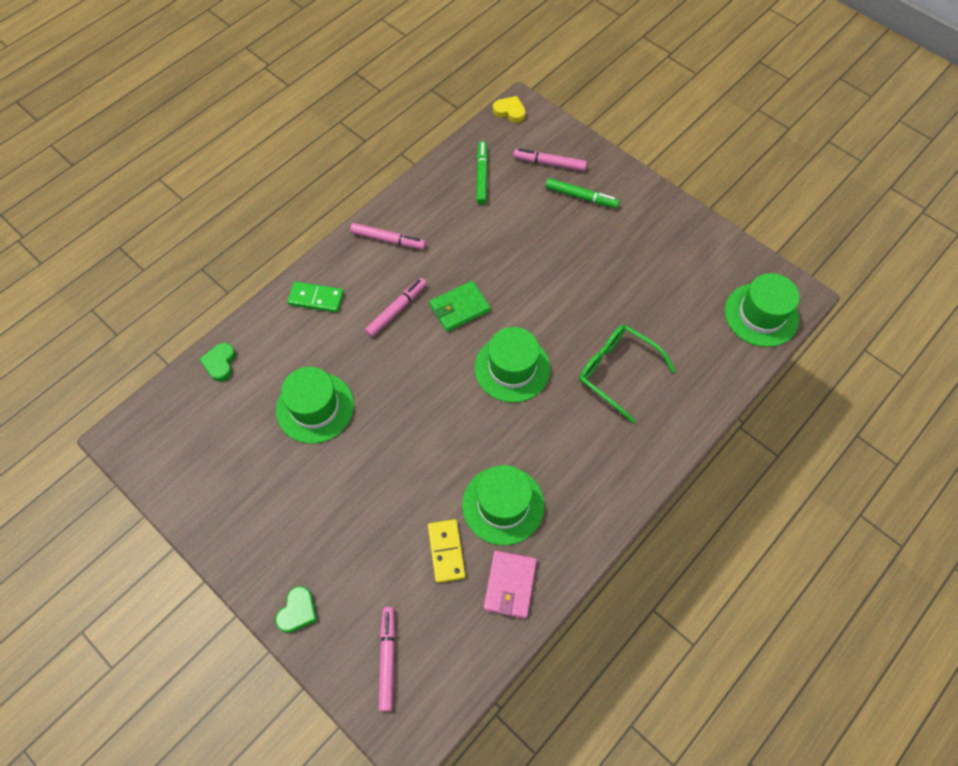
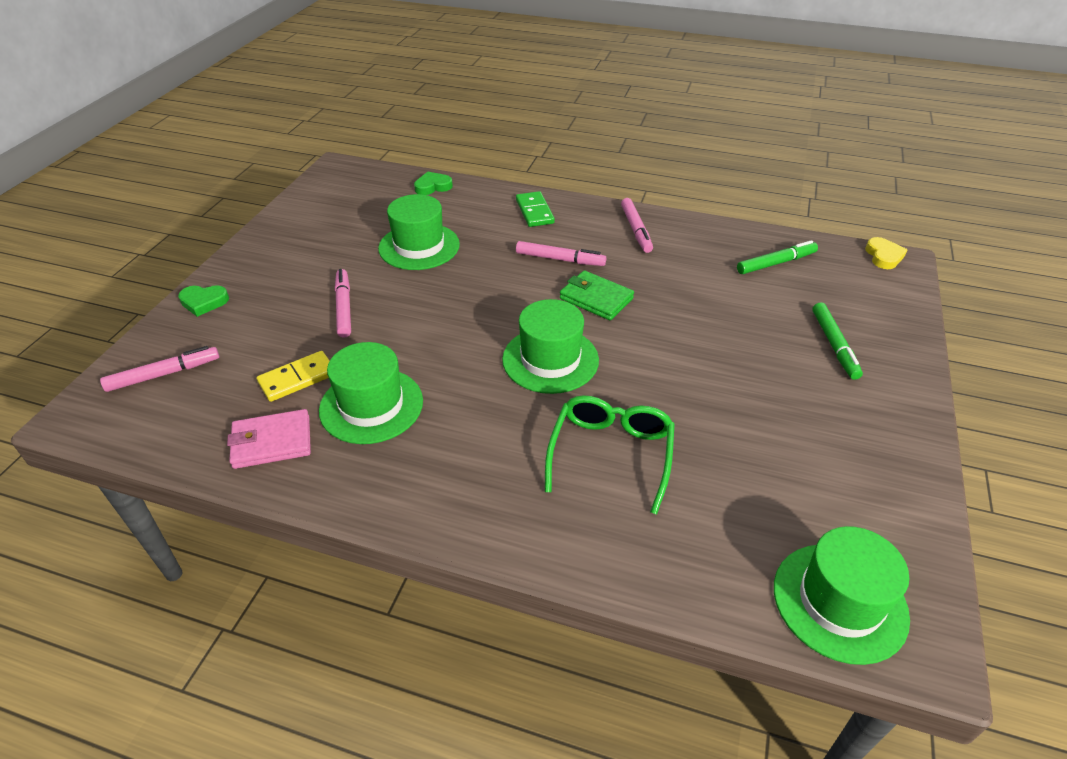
camera: 65 degrees right, 20 degrees down
(549, 163) = (851, 306): pink marker -> pink marker (344, 307)

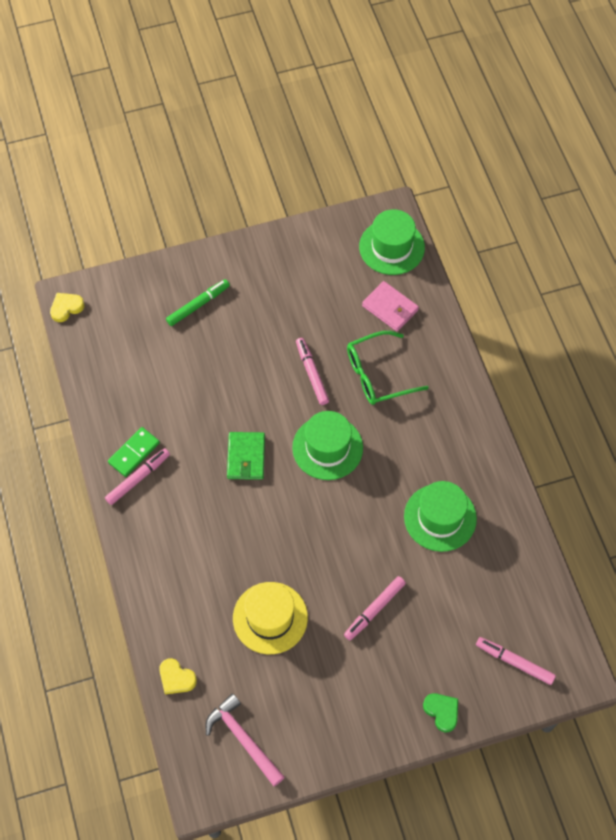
camera: 125 degrees left, 20 degrees up
(272, 442) = (505, 546): pink wallet -> pink wallet (390, 308)
(297, 379) = (454, 578): yellow domino -> none
(345, 197) = (243, 739): none -> pink hammer
(419, 246) = (270, 618): green hat -> yellow hat
(433, 186) = (176, 678): green heart -> yellow heart
(534, 211) = (161, 567): green domino -> green domino (134, 453)
(560, 259) = (215, 507): pink marker -> pink marker (312, 373)
(776, 263) = (122, 368): green marker -> none

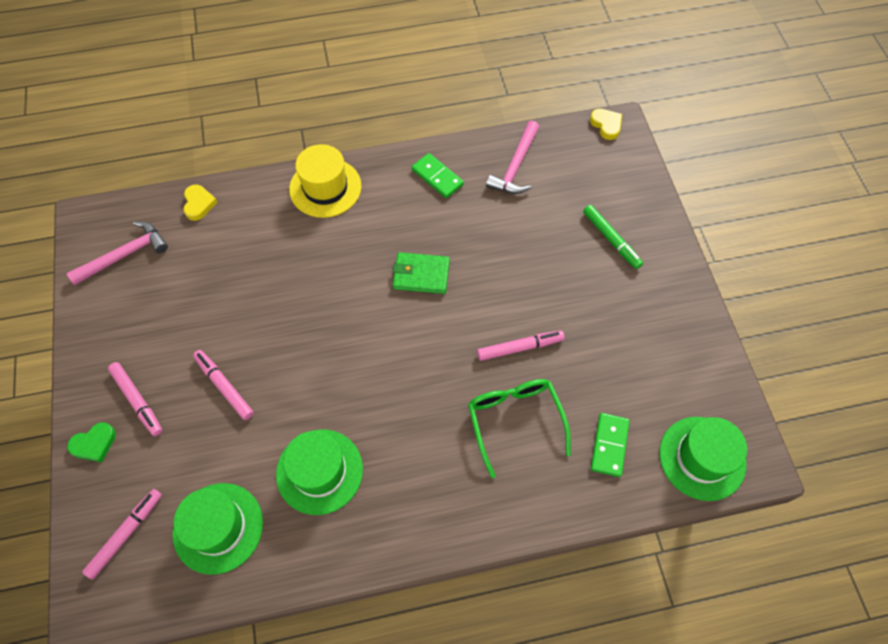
camera: 95 degrees right, 0 degrees up
(118, 385) = (515, 166): none -> pink hammer
(138, 478) = (409, 180): pink marker -> pink marker (137, 400)
(176, 678) = (199, 204): yellow heart -> yellow heart turned 135 degrees clockwise
(270, 618) = (239, 286): yellow hat -> yellow hat (325, 188)
(327, 448) = (424, 356): green hat -> green hat (218, 527)
(390, 308) = (609, 445): pink wallet -> green domino

